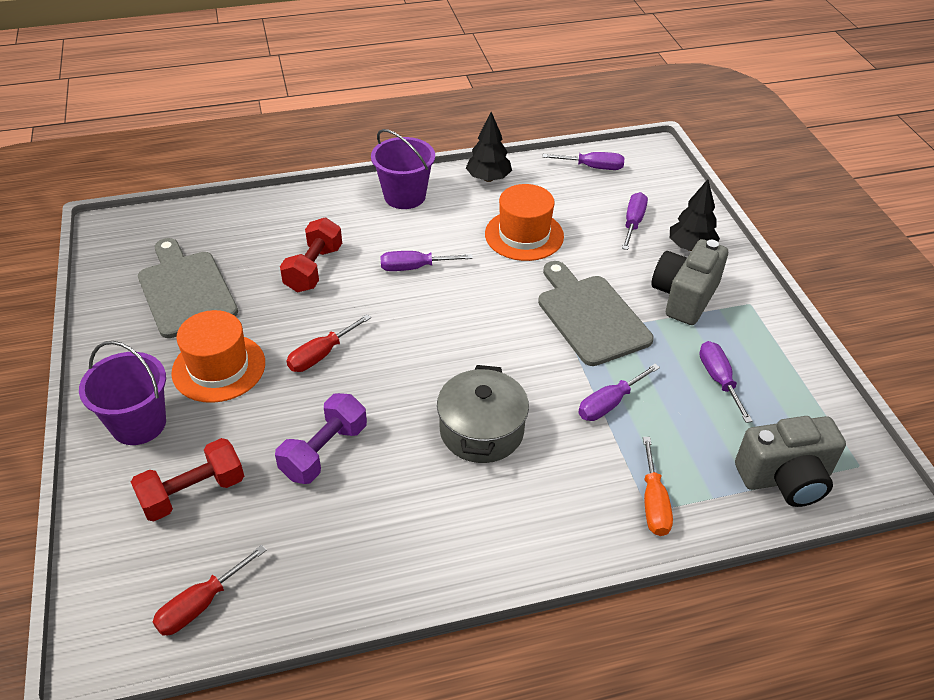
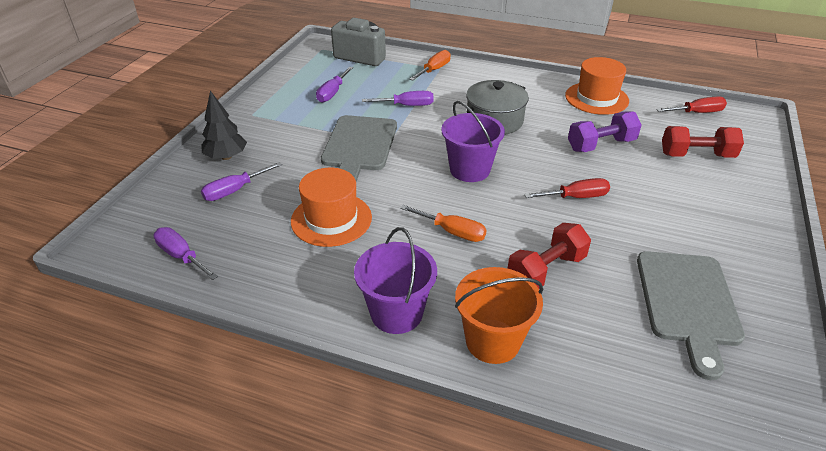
camera: 145 degrees left, 5 degrees down
(138, 424) = (737, 205): purple bucket -> purple bucket (469, 170)
(219, 368) = (665, 219): orange hat -> orange hat (596, 98)
(326, 207) = (492, 341): none -> orange bucket
(414, 267) = (452, 232): purple screwdriver -> orange screwdriver
(488, 178) = (291, 293): black tree -> none
(684, 297) = (284, 132): grey camera -> none

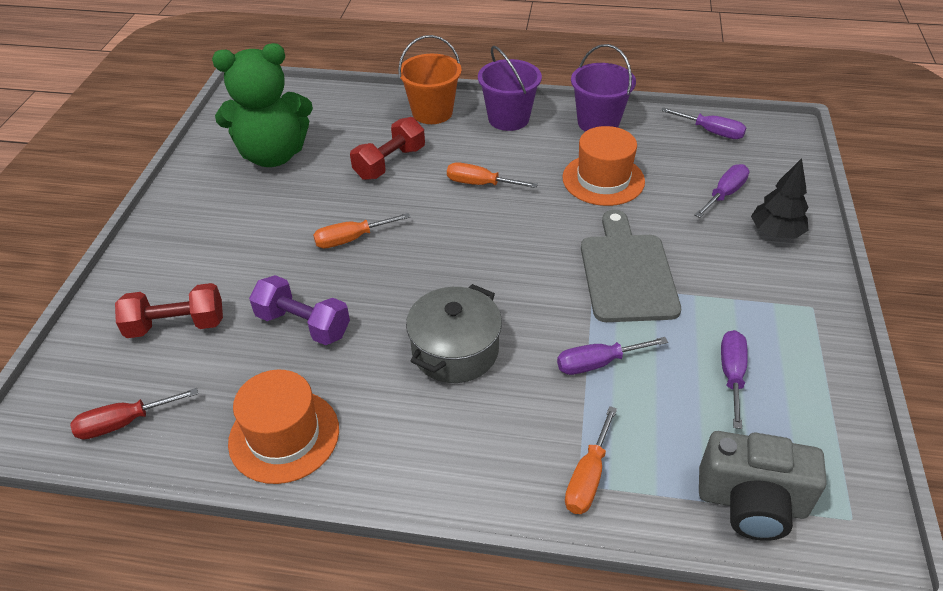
camera: 170 degrees right, 5 degrees up
(469, 170) = (476, 258): purple bucket -> purple bucket (598, 123)
(576, 197) = (351, 239): red screwdriver -> orange screwdriver
(601, 145) = (303, 324): purple dumbbell -> purple dumbbell turned 60 degrees clockwise
(688, 303) = (273, 155): grey cutting board -> green teddy bear

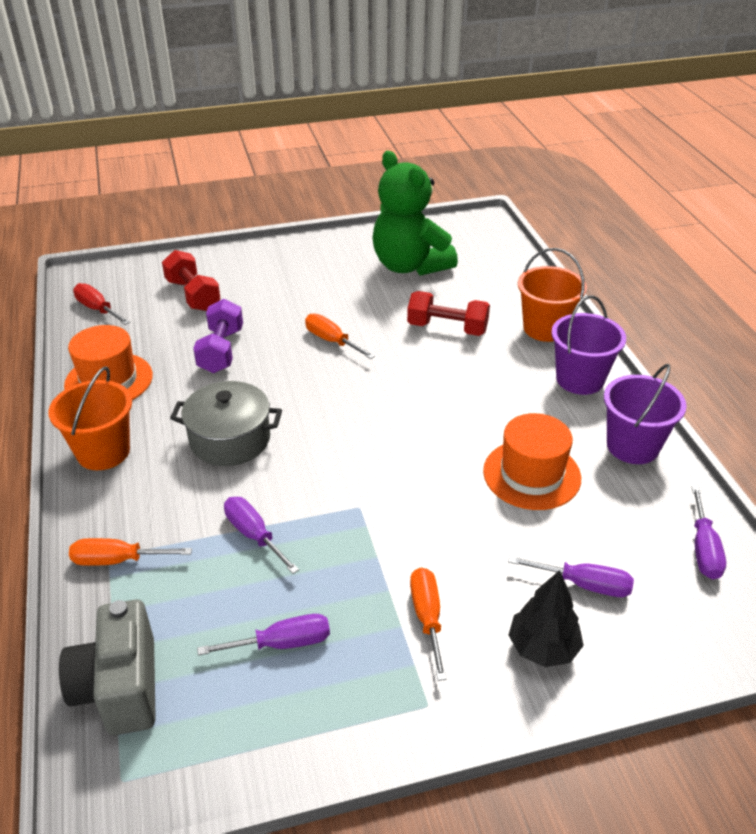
camera: 65 degrees right, 5 degrees down
(412, 462) = (103, 452): none -> orange bucket
(480, 184) = (458, 390): orange screwdriver -> orange screwdriver (427, 617)
(627, 272) = (391, 527): grey cutting board -> none

